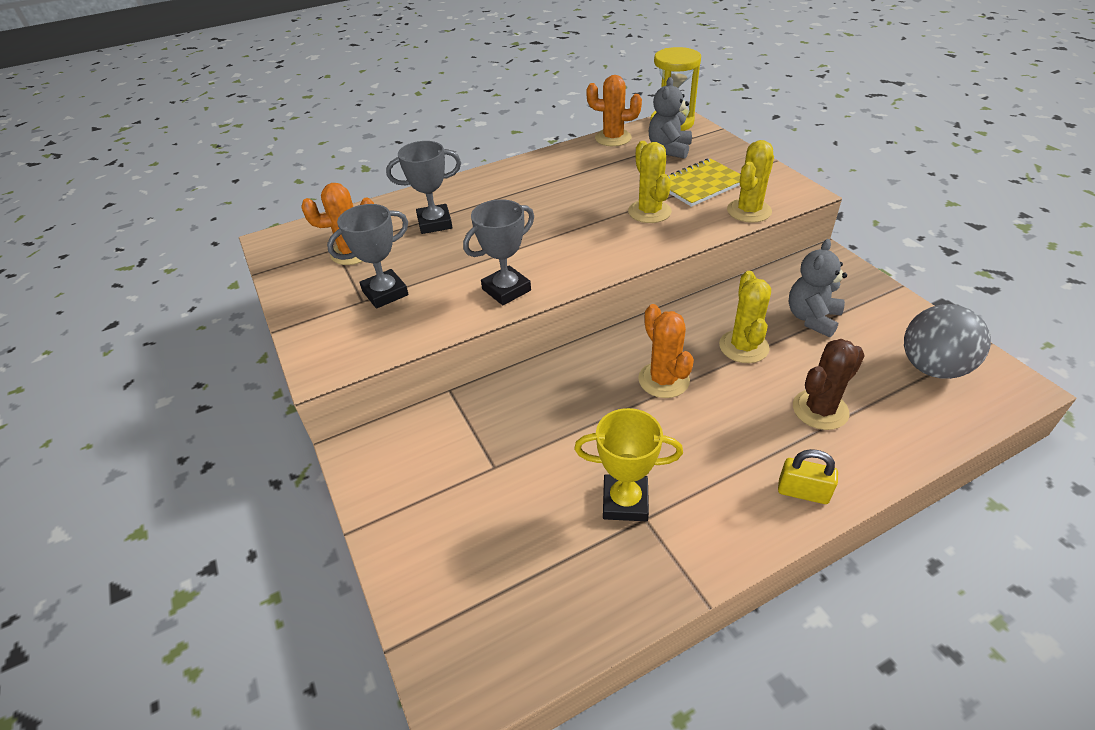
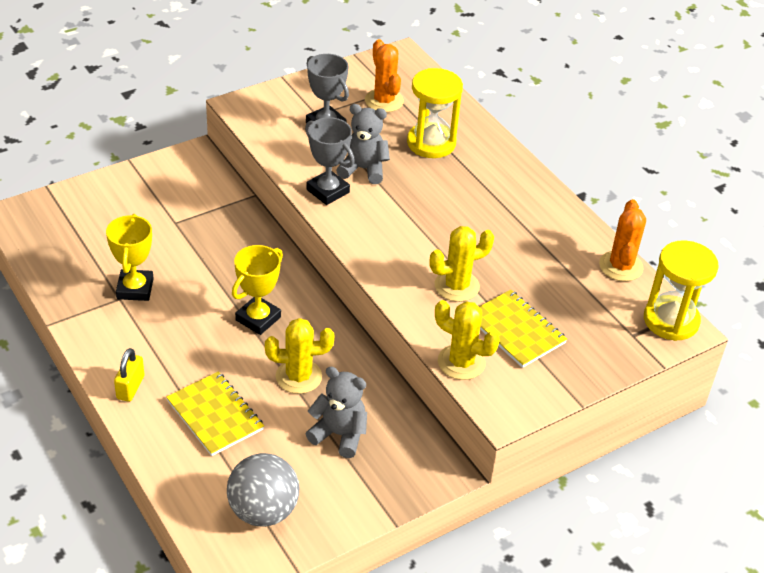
camera: 80 degrees right, 0 degrees up
(435, 223) = (431, 143): grey trophy -> yellow hourglass
(663, 380) = (258, 318): orange cactus -> yellow trophy
(669, 149) = (597, 312): grey teddy bear -> grey teddy bear (363, 169)
(820, 410) = (215, 415): brown cactus -> yellow notebook

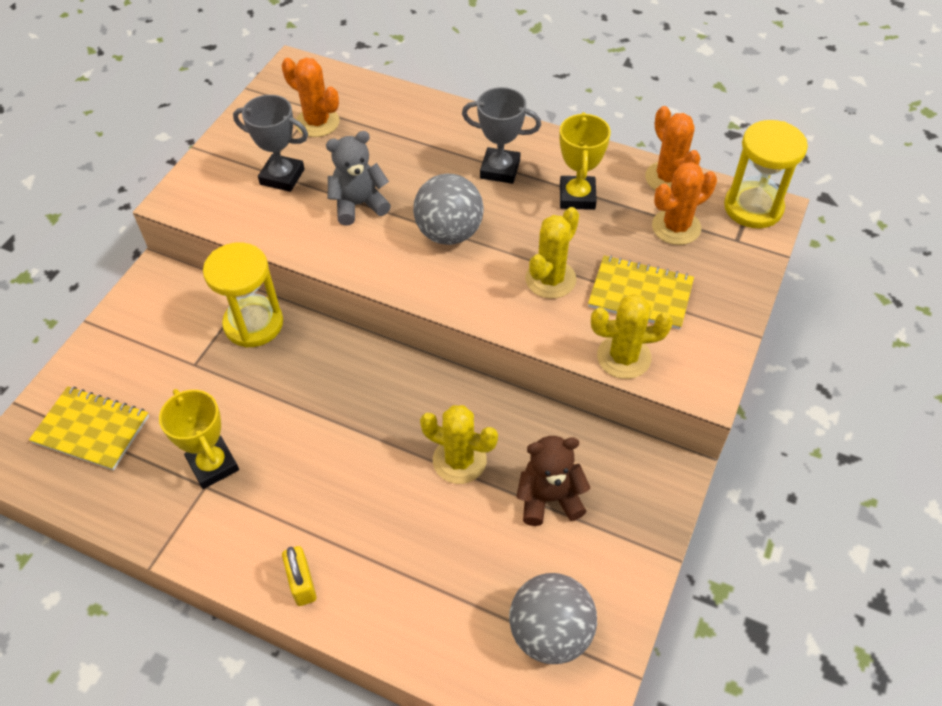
camera: 30 degrees left, 10 degrees up
(215, 415) = (414, 557): yellow notebook -> yellow notebook (91, 429)
(258, 318) = (368, 421): yellow trophy -> yellow trophy (577, 197)
(298, 376) = (459, 460): yellow cactus -> yellow cactus turned 60 degrees clockwise
(327, 191) = (344, 247): grey trophy -> grey trophy (500, 169)
(339, 434) = (549, 498): grey teddy bear -> brown teddy bear
(411, 219) = (449, 233): none -> grey ball
(431, 143) = (399, 144): yellow hourglass -> yellow hourglass (253, 324)
(591, 302) = (676, 227): none -> orange cactus

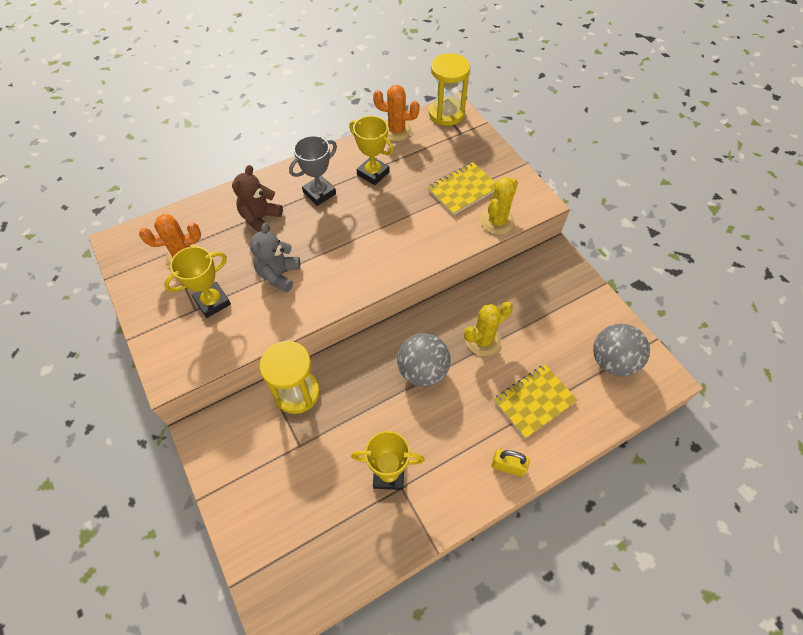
camera: 55 degrees left, 5 degrees up
(91, 429) = (300, 540): yellow notebook -> yellow notebook (534, 401)
(282, 177) = (212, 302): grey trophy -> yellow trophy
(449, 233) = (345, 244): grey ball -> grey ball (422, 371)
(549, 498) = (535, 314): brown teddy bear -> brown teddy bear (260, 218)
(550, 279) = (420, 219): yellow cactus -> none
(676, 227) = (432, 149): orange cactus -> none

